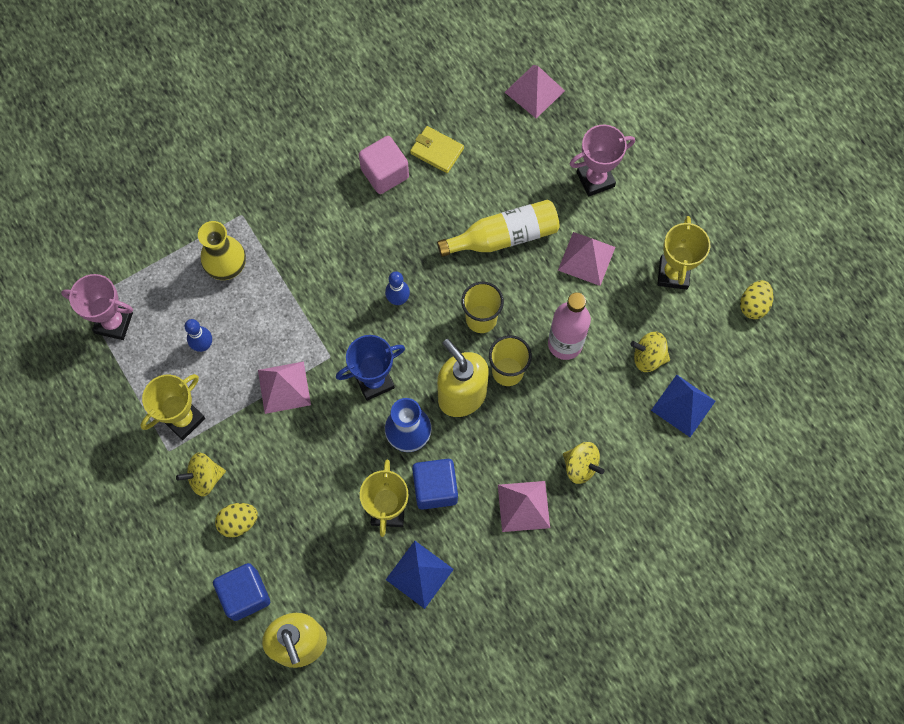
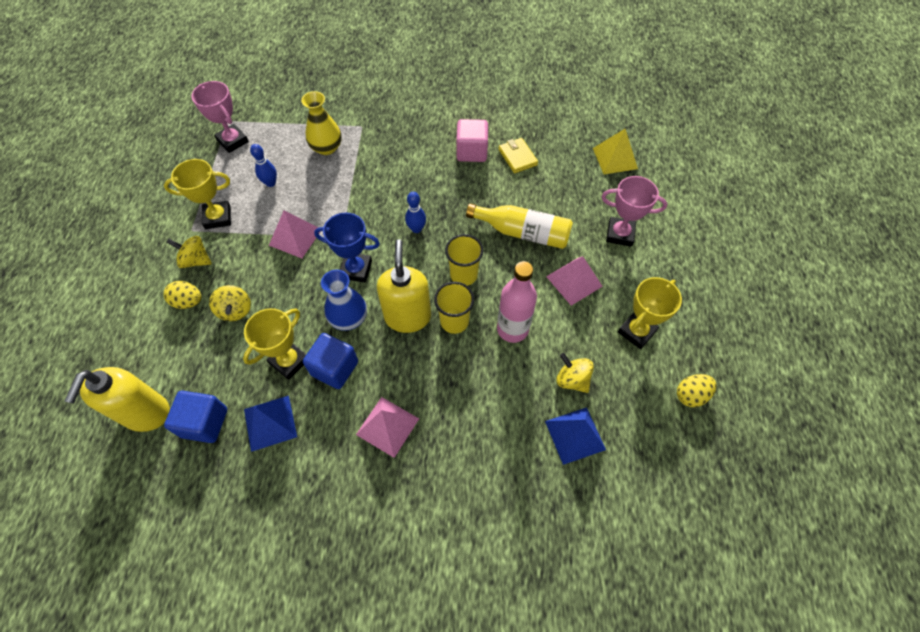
camera: 35 degrees right, 10 degrees down
(245, 594) = (146, 352): blue cube -> blue cube (205, 423)
(534, 91) = (615, 158): pink pyramid -> yellow pyramid
(580, 466) = (455, 426): yellow spinning top -> yellow spinning top (235, 310)

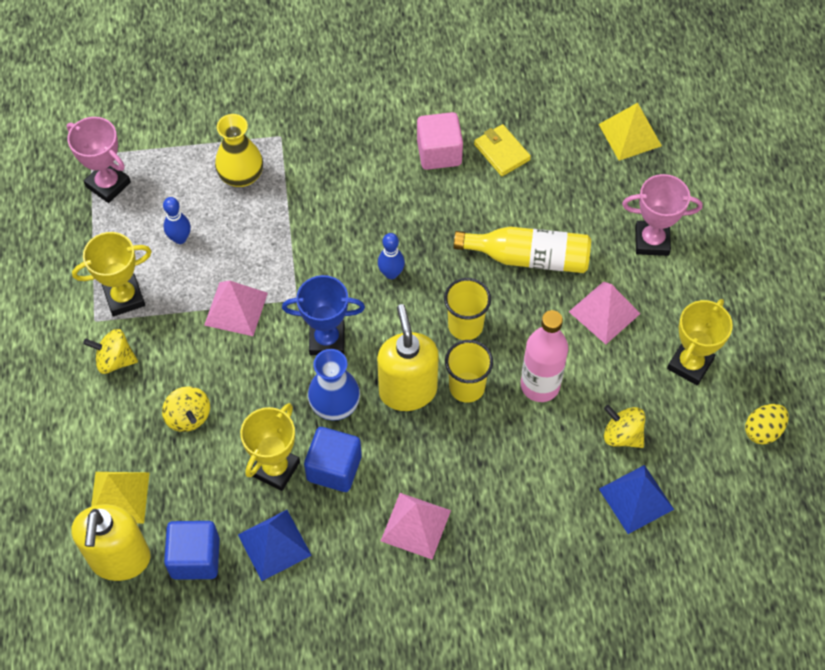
camera: 10 degrees left, 0 degrees up
(163, 363) = (119, 497): none -> yellow pyramid
(188, 302) = (124, 415): yellow egg -> none

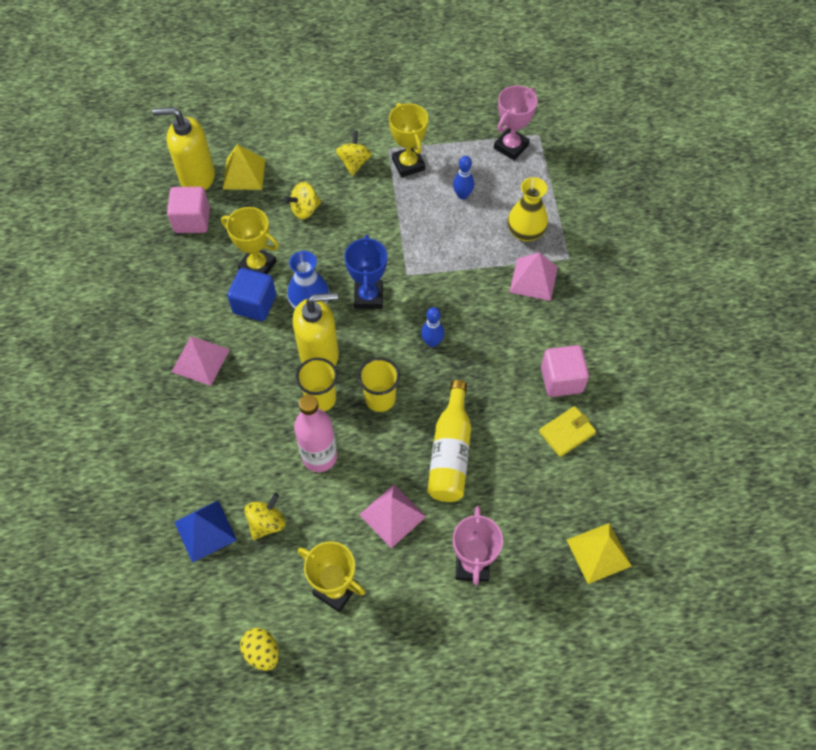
camera: 90 degrees right, 0 degrees up
(195, 558) = (192, 220): blue cube -> pink cube
(236, 308) = (398, 234): pink pyramid -> pink pyramid (533, 279)
(274, 545) = (196, 268): blue pyramid -> none

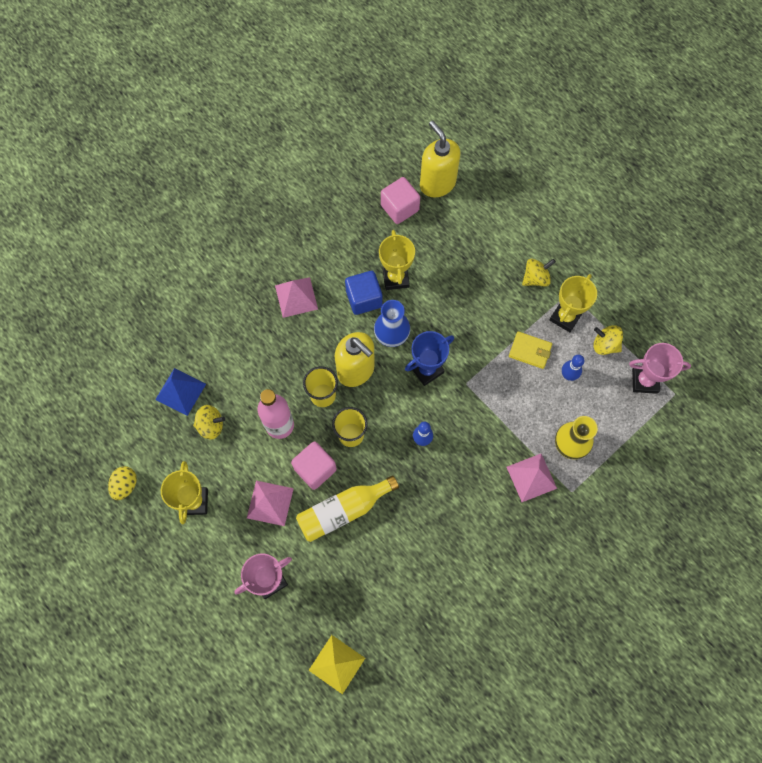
camera: 55 degrees right, 10 degrees up
(244, 173) = (465, 211): yellow pyramid -> none
(305, 210) = (467, 274): yellow spinning top -> yellow spinning top (605, 345)
(561, 380) = (458, 553): pink cube -> pink cube (315, 469)
(566, 432) = (416, 583): yellow wallet -> yellow wallet (530, 351)

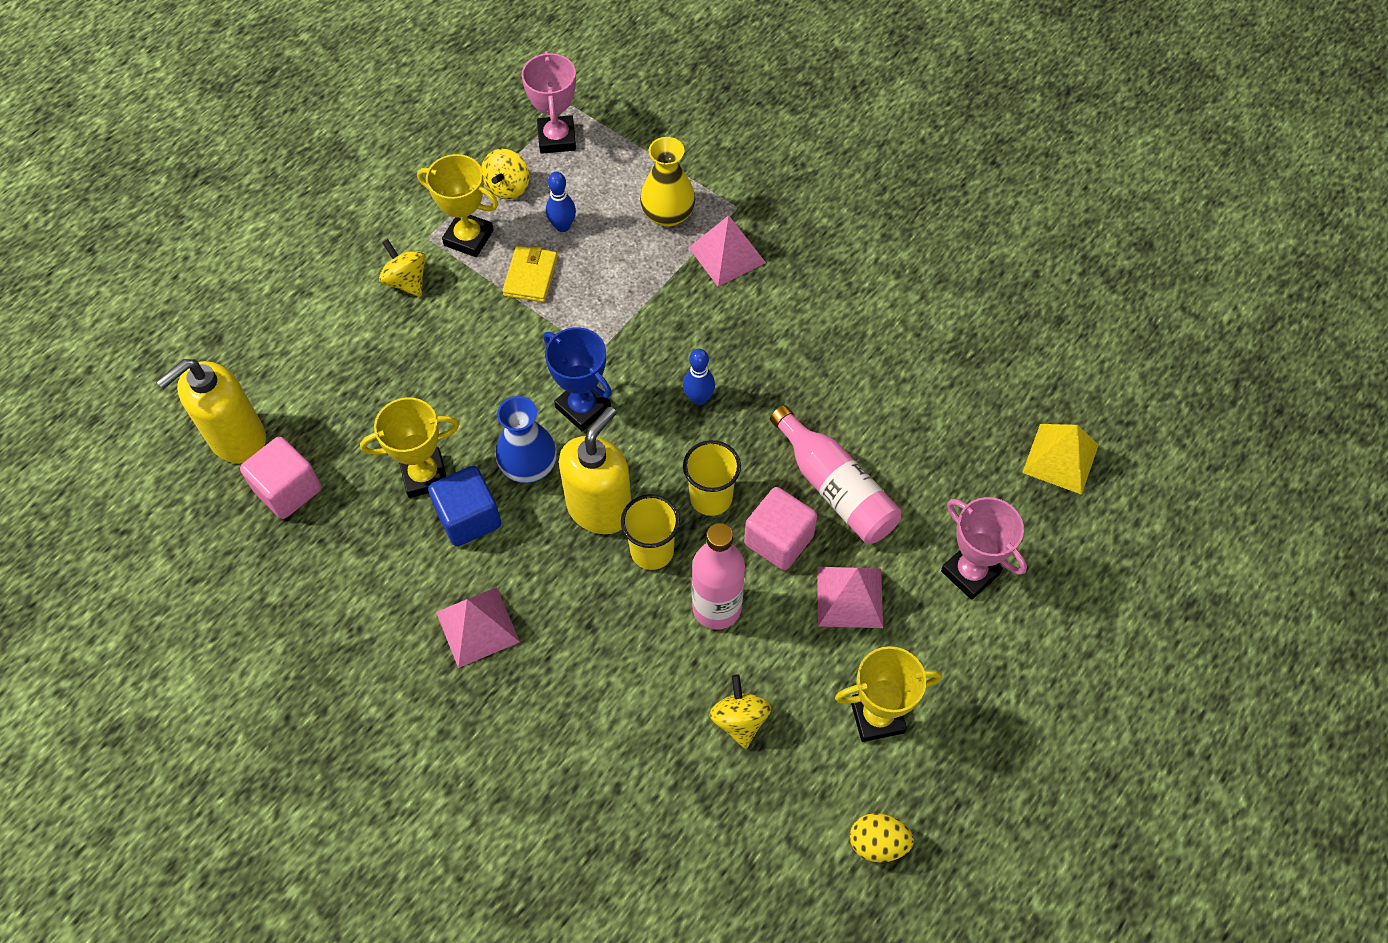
camera: 100 degrees left, 10 degrees down
(180, 391) = (687, 788): blue pyramid -> none
(343, 511) = (835, 488): yellow bottle -> pink bottle

